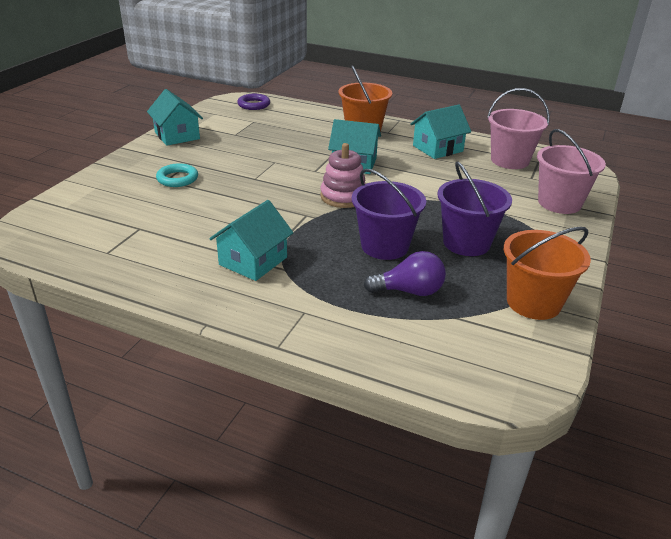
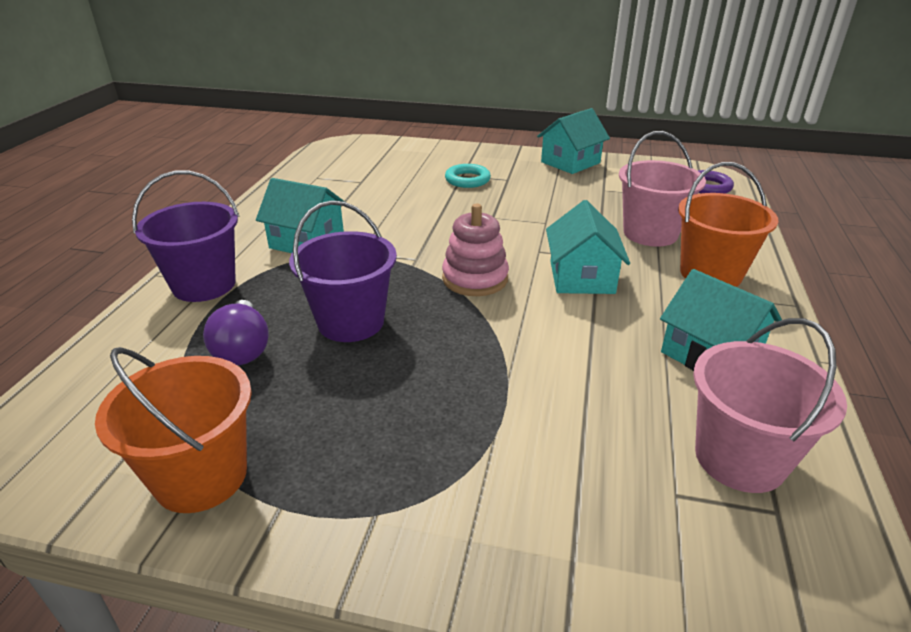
camera: 80 degrees right, 0 degrees up
(466, 243) = (373, 398): purple bucket -> purple bucket (204, 285)
(559, 203) = (575, 540): pink bucket -> pink bucket (650, 233)

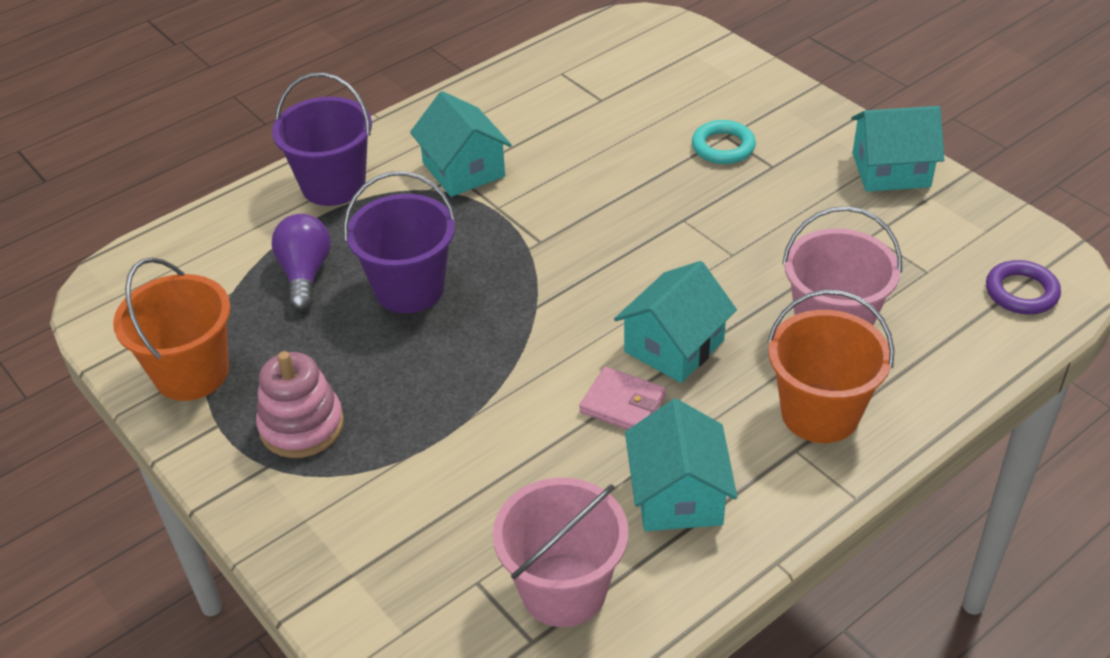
camera: 40 degrees right, 10 degrees up
(243, 349) = (305, 274): purple light bulb -> purple light bulb turned 150 degrees clockwise
(475, 279) = (567, 294): pink stacking toy -> pink stacking toy (302, 426)
(598, 321) = (623, 404): none -> pink wallet

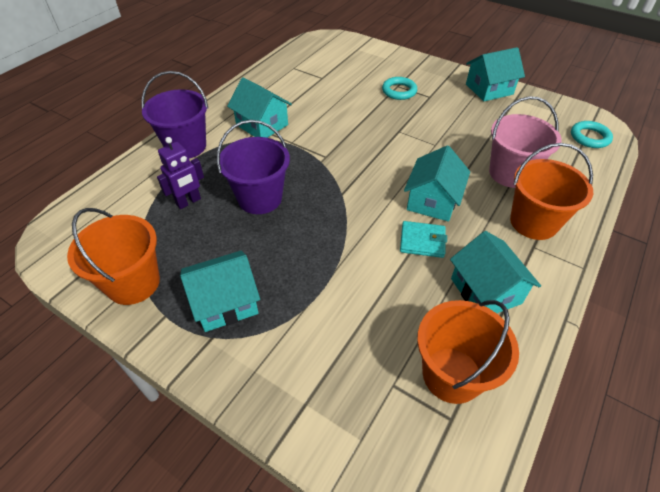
camera: 20 degrees left, 5 degrees up
(302, 426) = (225, 302): pink stacking toy -> turquoise house
(305, 274) = (188, 202): purple light bulb -> purple robot
(563, 590) = (452, 374): pink bucket -> orange bucket
(623, 404) = (422, 241): pink wallet -> turquoise wallet
(1021, 292) = (589, 137): purple ring -> turquoise ring

